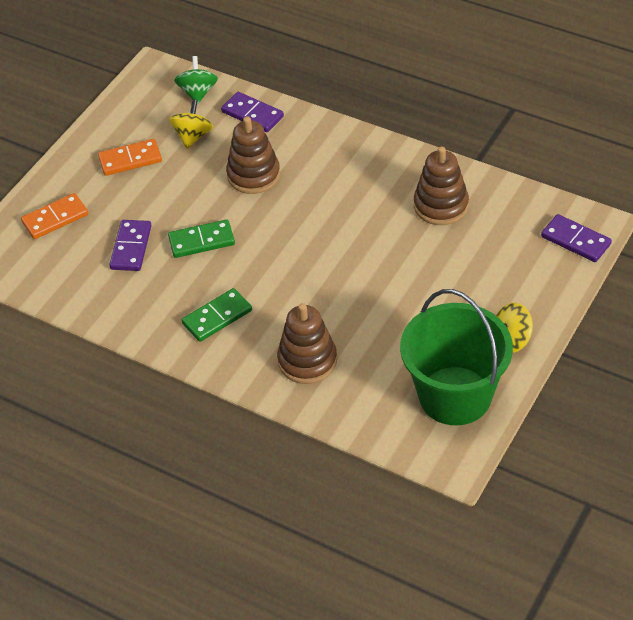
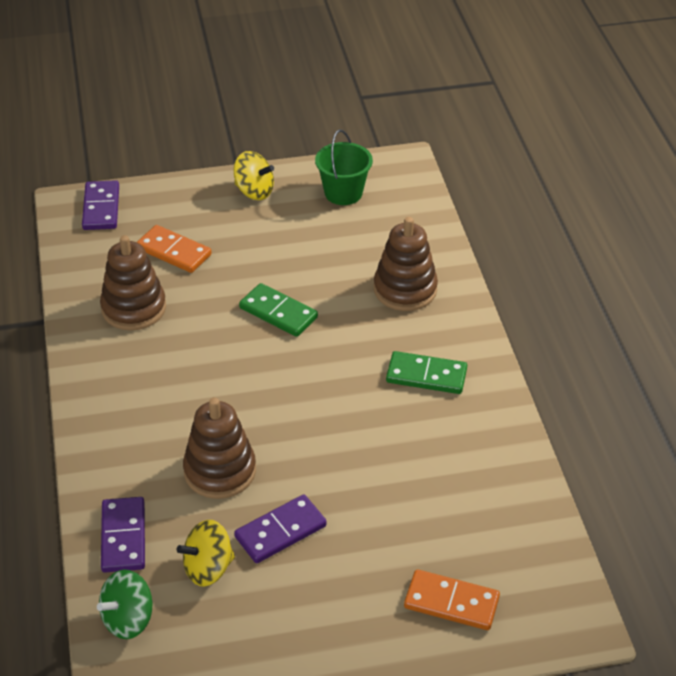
camera: 135 degrees left, 5 degrees down
(130, 160) = (299, 601): orange domino -> orange domino (174, 251)
(131, 247) = (418, 501): purple domino -> purple domino (280, 531)
(201, 241) = (351, 450): green domino -> green domino (278, 312)
(455, 396) = (343, 193): green bucket -> green bucket, size x0.54

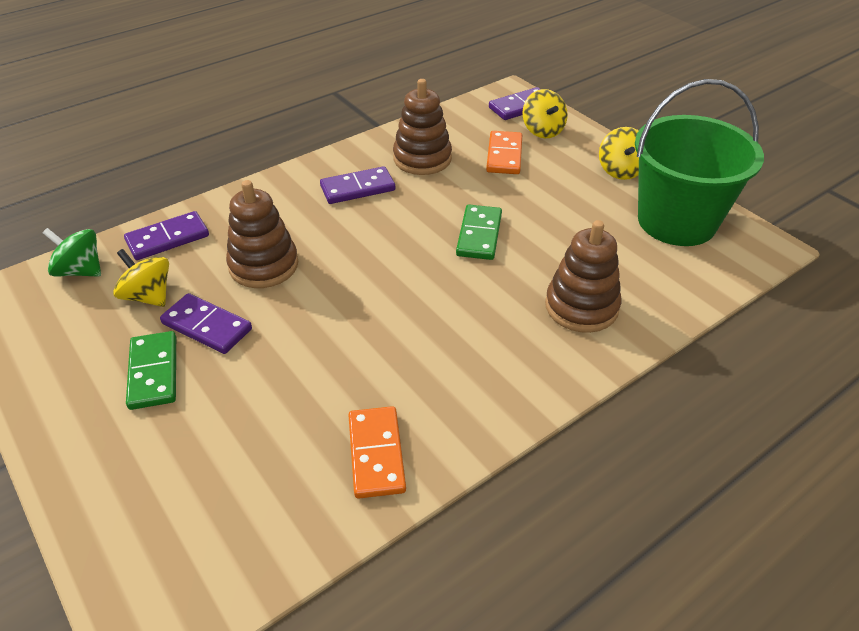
camera: 65 degrees right, 0 degrees up
(147, 370) = (358, 188): none -> purple domino
(154, 211) = (542, 130): none -> yellow spinning top
(343, 193) = (676, 221): green bucket -> green bucket, size x1.86
(426, 376) = (469, 363): green domino -> green domino (153, 372)
(451, 603) = (153, 488): orange domino -> orange domino (376, 454)

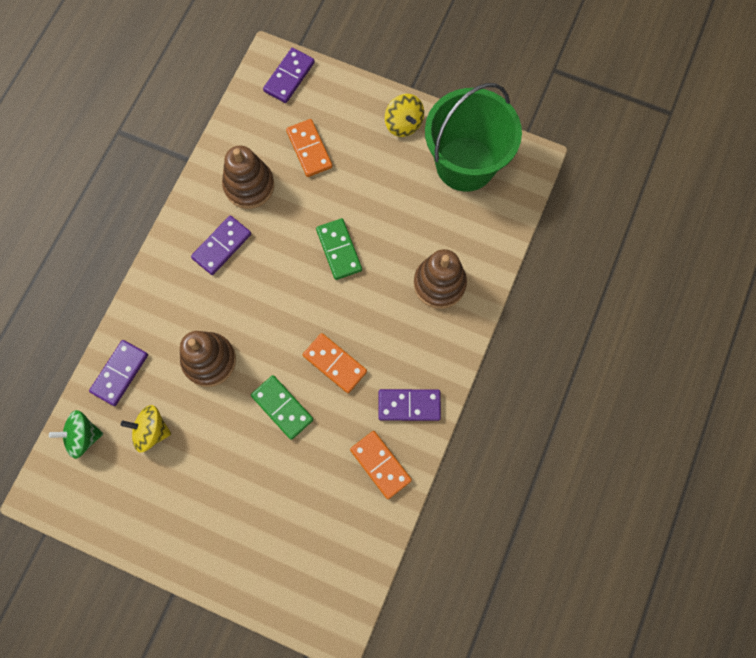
camera: 30 degrees left, 30 degrees up
(153, 372) = (207, 486): green domino -> green domino (282, 408)
(207, 326) = (212, 433): purple domino -> purple domino (409, 405)
(399, 326) = (335, 363): none -> orange domino
(542, 130) = (322, 102): yellow spinning top -> none

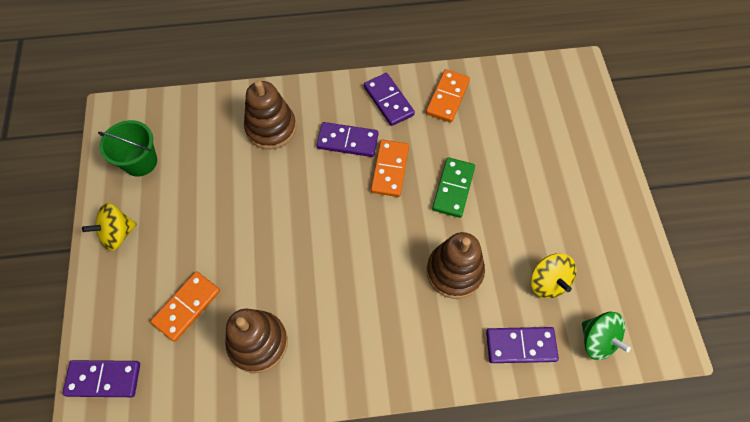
camera: 120 degrees left, 10 degrees down
(222, 246) = (338, 329): purple domino -> purple domino (347, 141)
(339, 250) = (283, 221): green domino -> none
(403, 124) = (117, 234): yellow spinning top -> yellow spinning top turned 150 degrees counterclockwise
(465, 164) = (140, 161): green bucket -> green bucket, size x0.54

